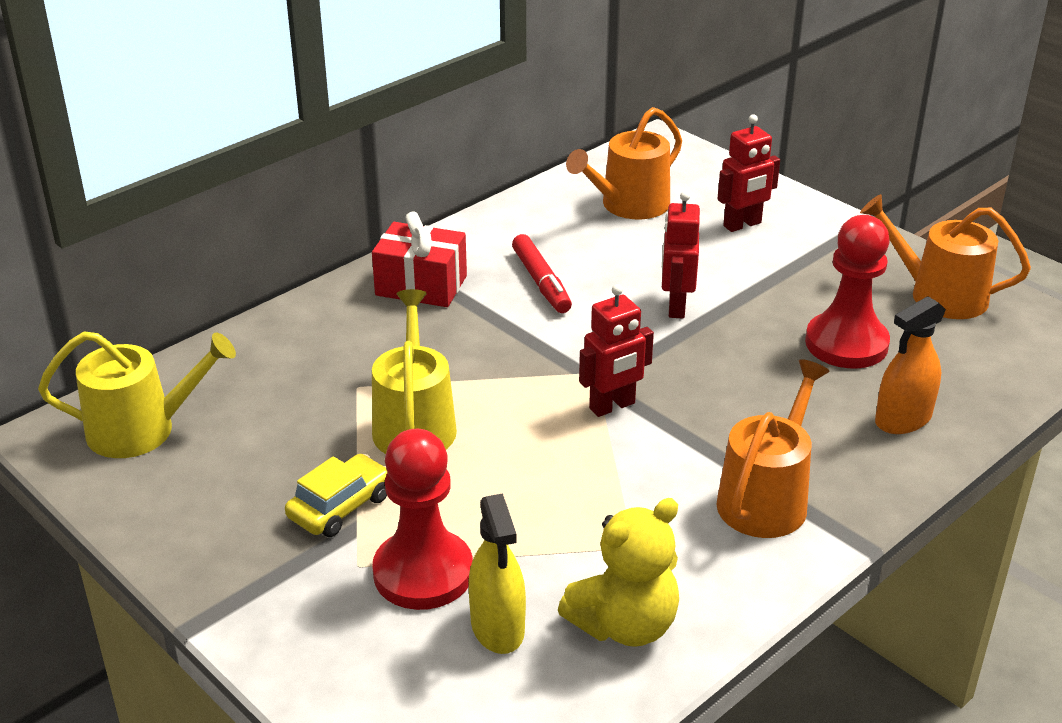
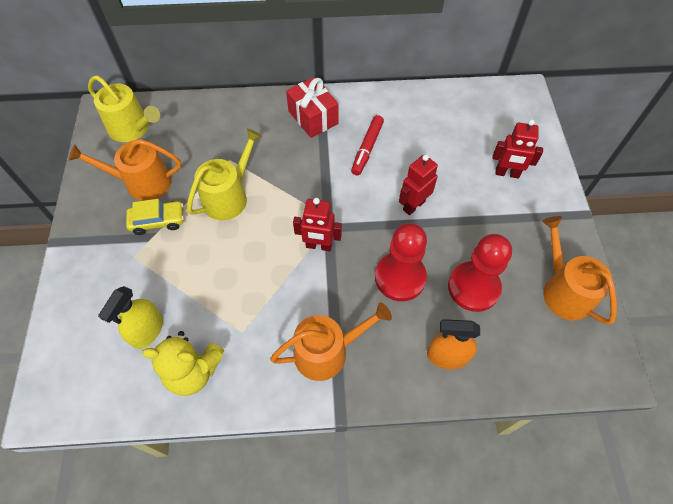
camera: 40 degrees right, 25 degrees up
(423, 573) = (151, 280): red pawn -> red pawn (400, 277)
(629, 205) = (461, 125): orange watering can -> orange watering can (142, 183)

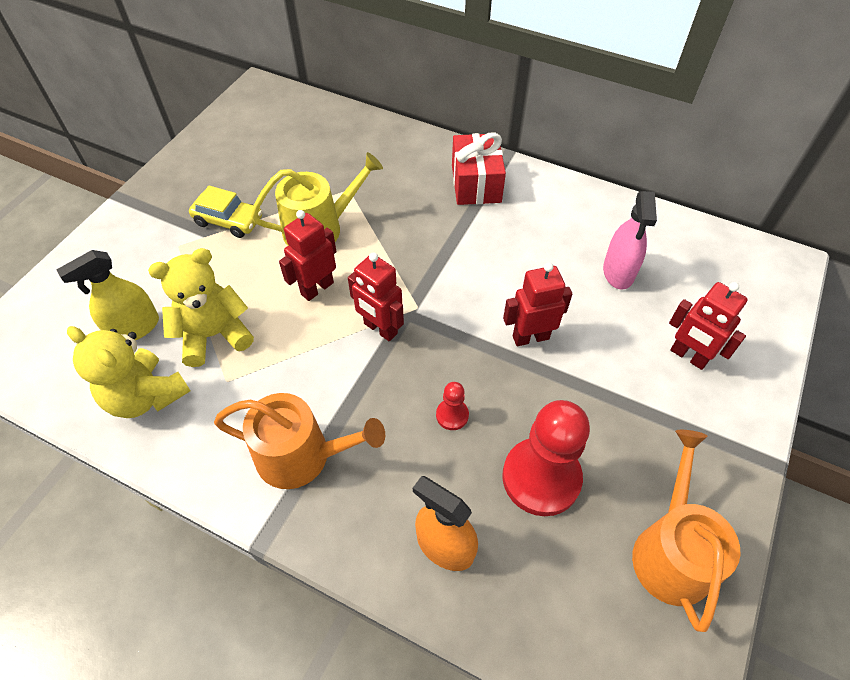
camera: 30 degrees right, 5 degrees down
(132, 128) = (273, 118): yellow watering can -> none
(142, 183) = (242, 175): orange watering can -> none
(210, 306) = (214, 335): none -> yellow teddy bear
(257, 239) = (317, 288): none -> red robot
(367, 149) = (517, 245): red marker -> none
(400, 277) = (452, 415): red pawn -> red pawn, size x0.44
(437, 139) = (618, 272): none -> pink spray bottle

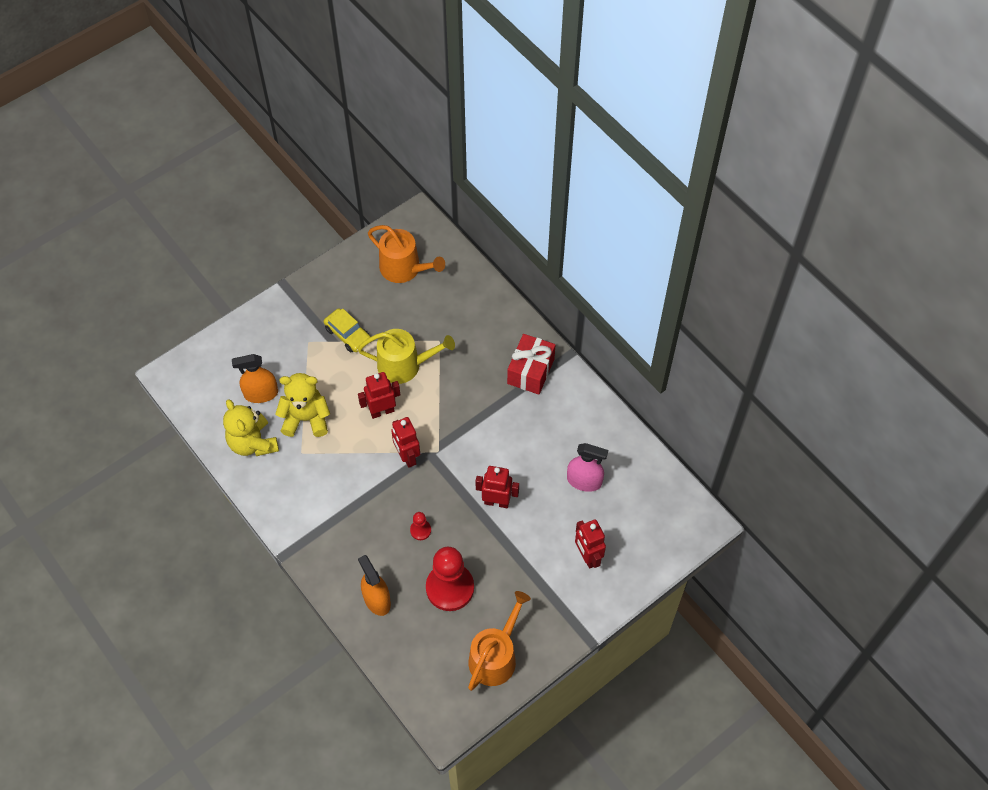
camera: 25 degrees right, 5 degrees up
(134, 328) = (261, 394): yellow spray bottle -> orange spray bottle
(302, 456) = (324, 517): orange watering can -> orange watering can (404, 269)
(618, 272) = (584, 481): pink spray bottle -> pink spray bottle turned 105 degrees counterclockwise

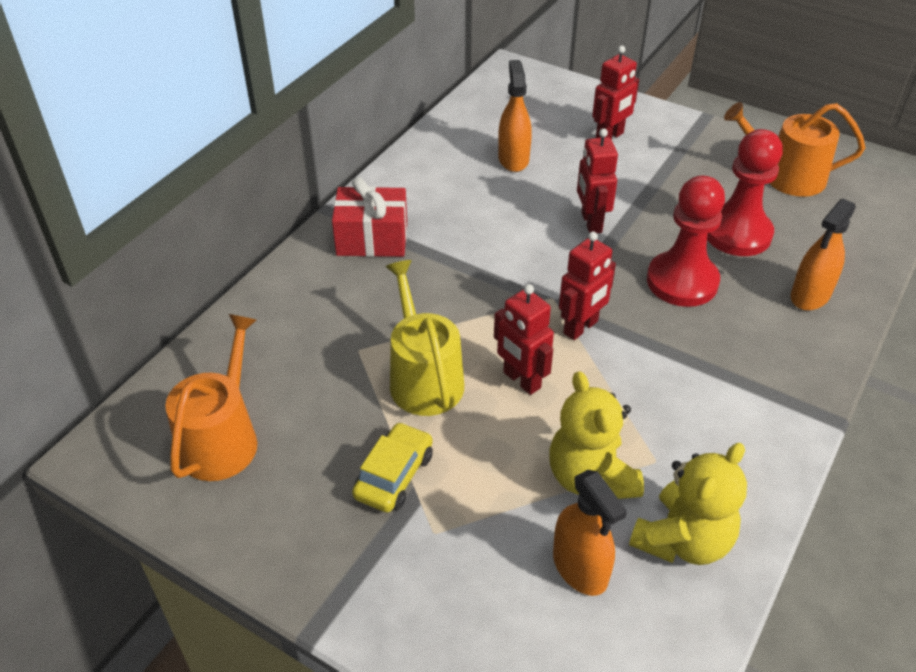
camera: 110 degrees left, 15 degrees down
(420, 530) = (682, 281): red pawn -> red pawn, size x2.25
(584, 481) = (513, 159): pink spray bottle -> orange spray bottle

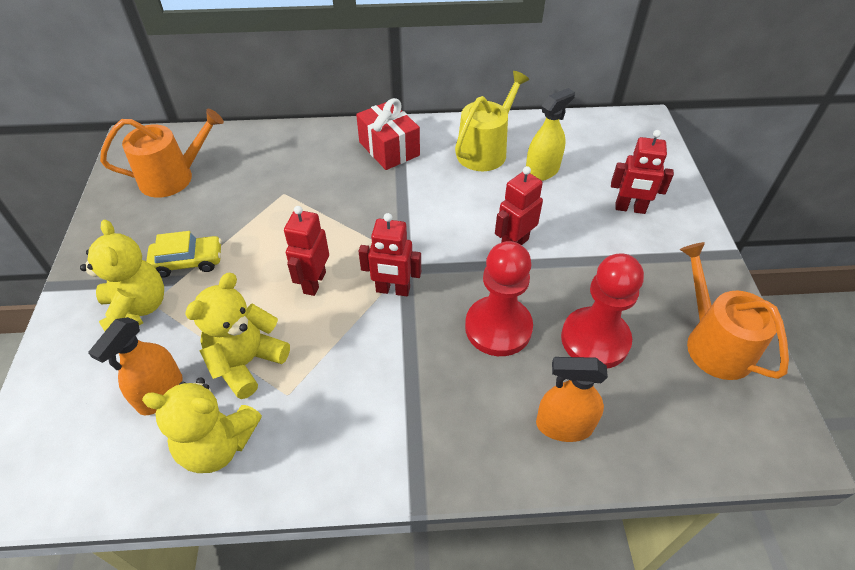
camera: 55 degrees right, 5 degrees up
(423, 378) = (280, 234): yellow watering can -> yellow watering can (485, 150)
(432, 550) = (137, 309): none -> yellow teddy bear
(513, 159) = (542, 171): orange spray bottle -> yellow spray bottle

